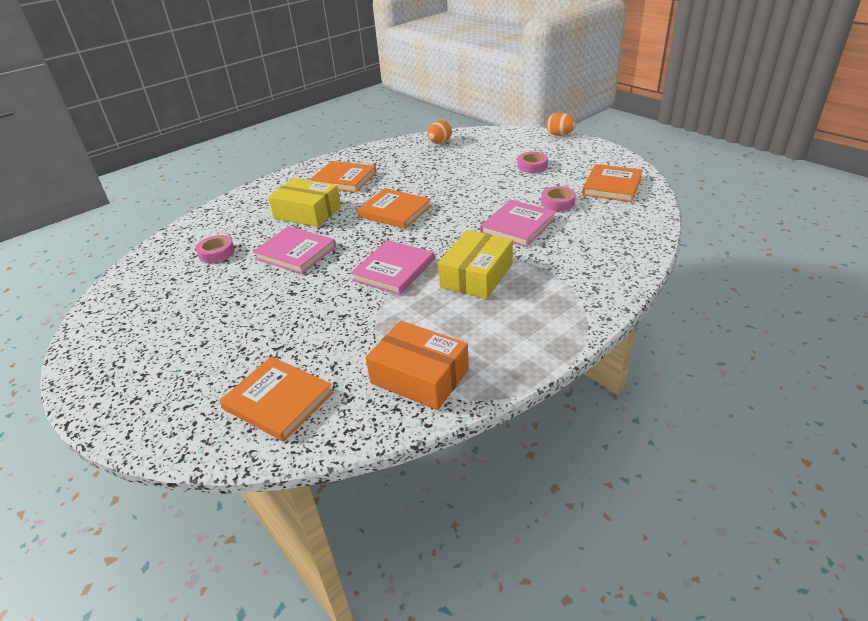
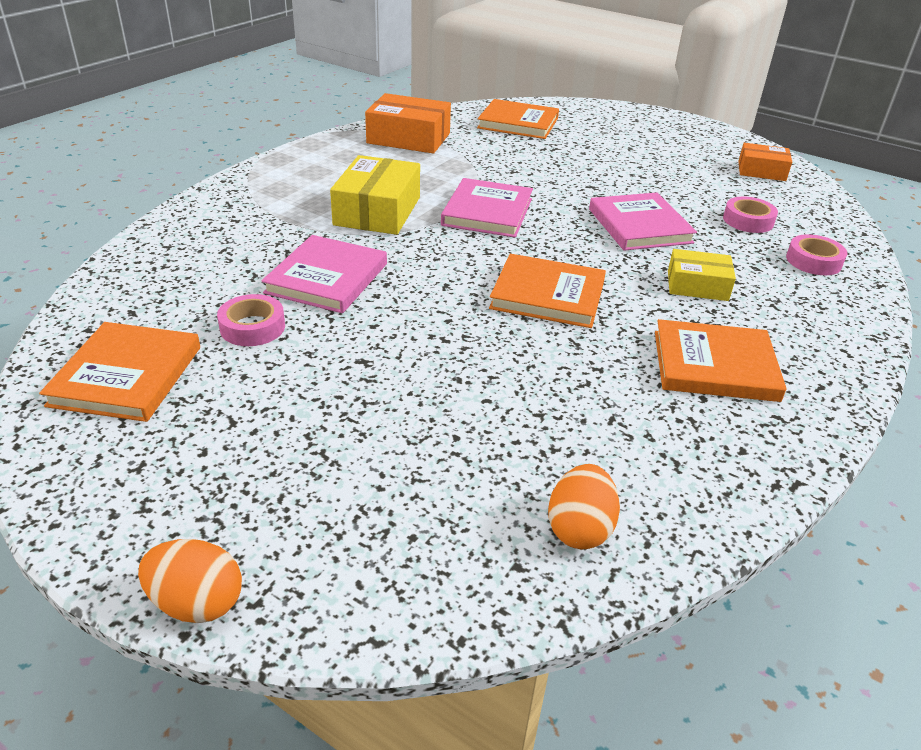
camera: 160 degrees right, 0 degrees up
(129, 302) = (761, 171): none -> orange box
(296, 252) = (639, 226): pink book -> pink book turned 60 degrees clockwise
(307, 212) = (697, 285): yellow box -> yellow box, size x0.61
(532, 166) = (297, 433): pink tape -> pink tape (813, 261)

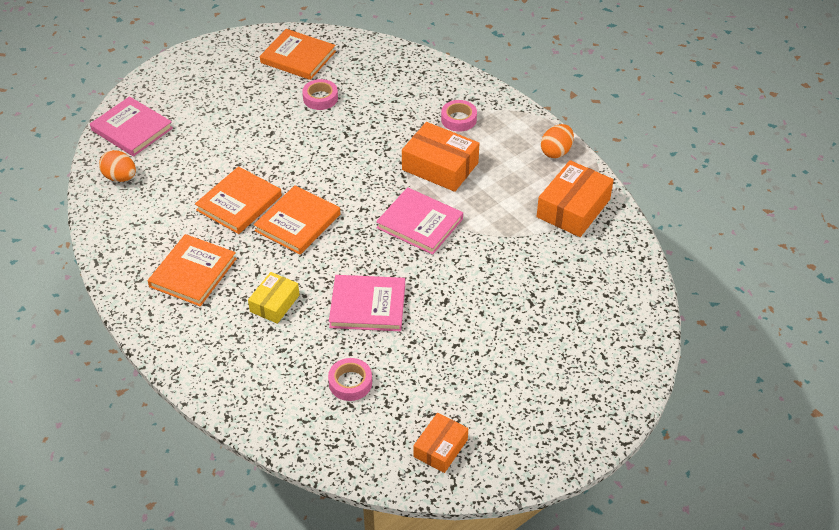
camera: 110 degrees right, 10 degrees up
(197, 603) = (152, 72): orange egg -> orange egg (556, 152)
(327, 278) = (358, 131): pink book -> pink book (132, 129)
(377, 211) = (440, 166): yellow box -> orange box
(518, 123) = (598, 294): orange book -> orange book (239, 203)
(813, 261) = (274, 392): pink tape -> pink tape (458, 119)

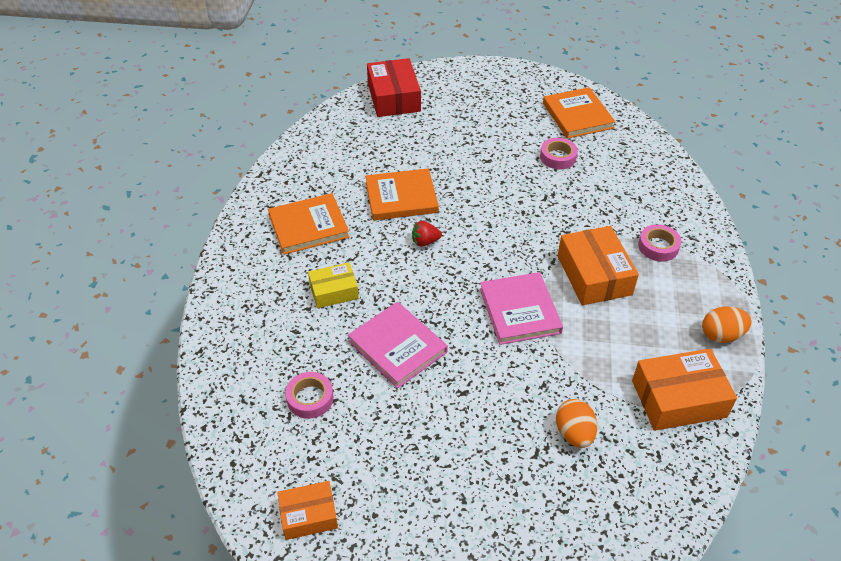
camera: 45 degrees right, 0 degrees up
(120, 177) = (346, 126): orange egg -> orange egg (574, 433)
(132, 129) = (394, 97): pink book -> red box
(298, 222) = (425, 242): orange book -> red strawberry

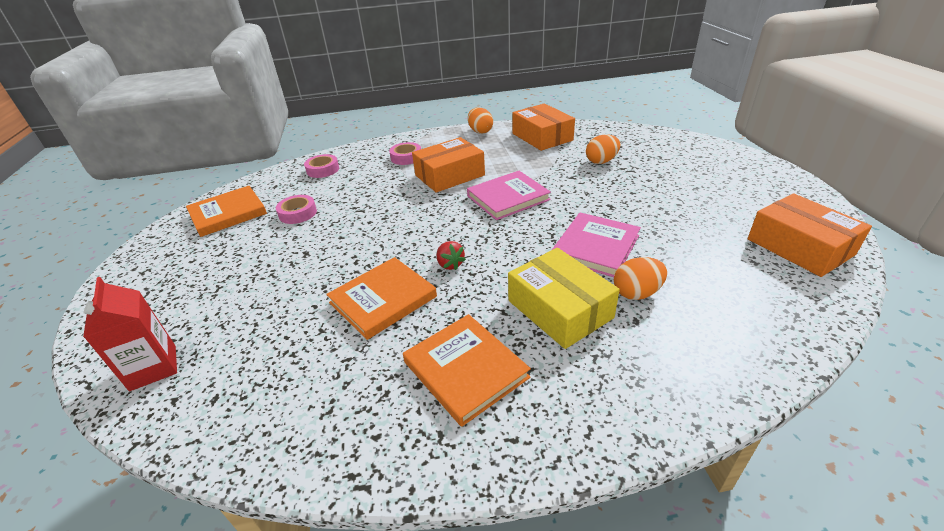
camera: 105 degrees left, 10 degrees down
(308, 515) = (799, 247): orange box -> orange box, size x1.63
(310, 398) = (701, 282): pink tape -> pink tape (323, 170)
(323, 346) = (636, 293): none -> orange egg
(334, 291) = (559, 309): yellow box -> yellow box, size x1.63
(394, 97) = (153, 368): red box -> red carton
(401, 197) = (383, 300): orange book -> orange book turned 75 degrees clockwise

